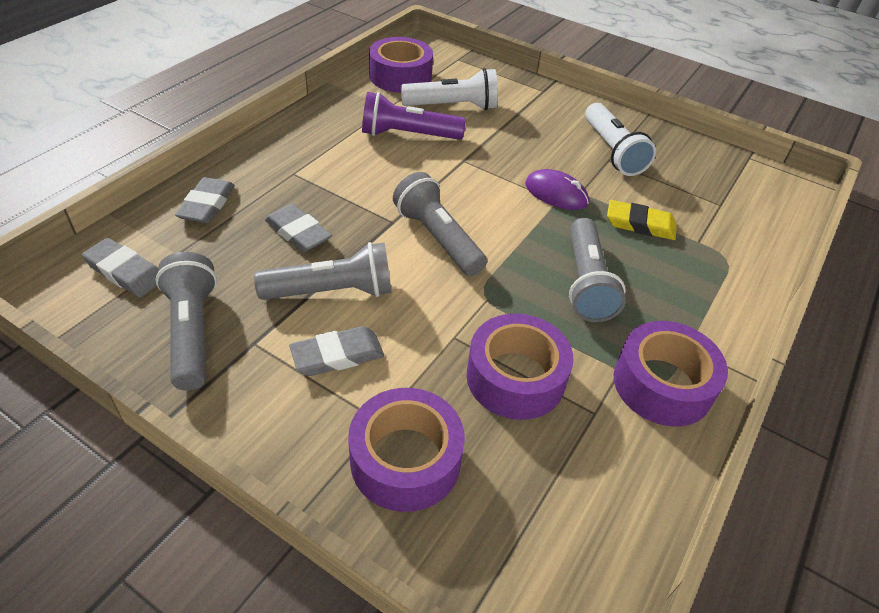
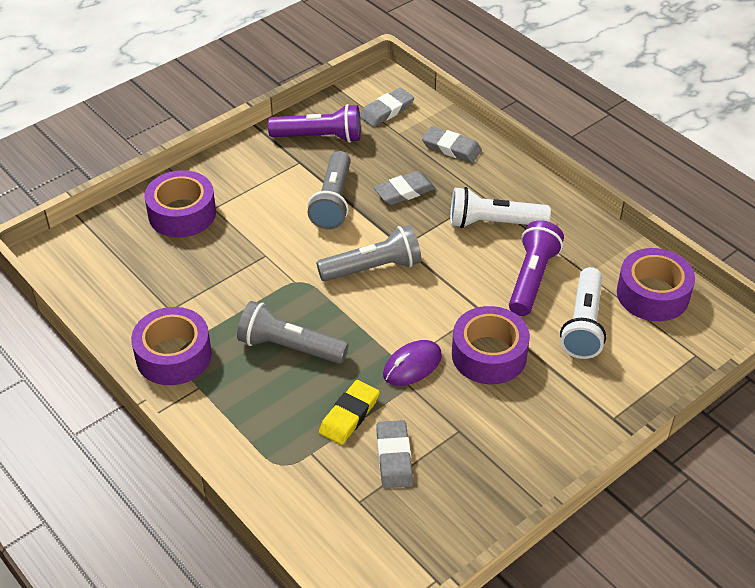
camera: 110 degrees right, 0 degrees up
(193, 332) = (319, 137): grey flashlight -> purple flashlight
(337, 355) = (273, 196): grey eraser -> grey eraser (394, 457)
(515, 377) = (216, 277): purple tape -> purple tape (489, 355)
(612, 151) = (474, 439): white flashlight -> white flashlight (493, 223)

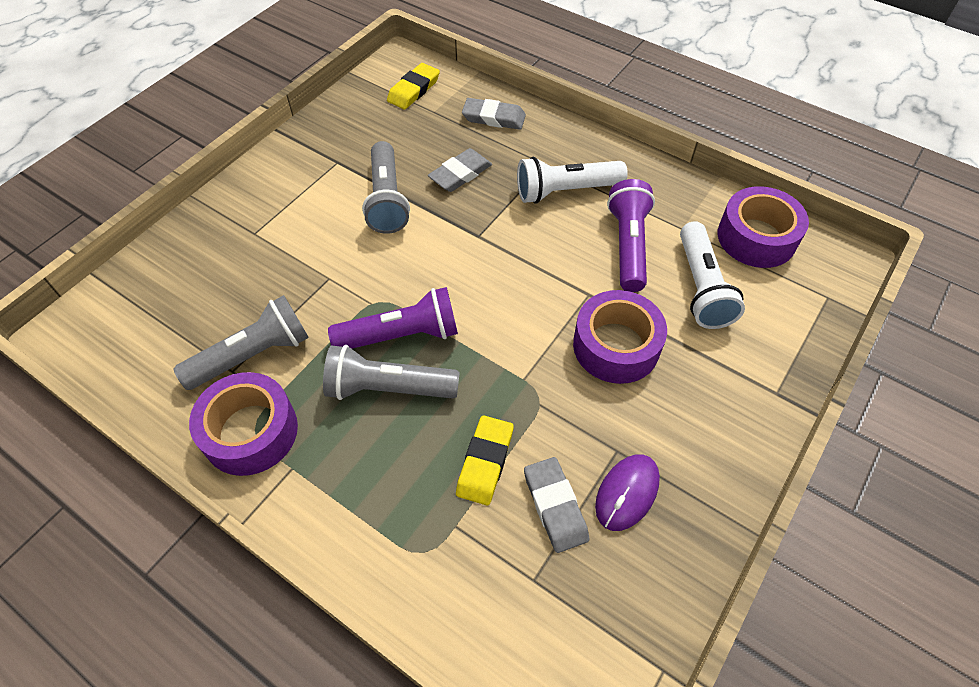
camera: 15 degrees left, 10 degrees up
(182, 214) = (218, 247): purple tape -> none
(319, 137) = (351, 131): purple flashlight -> purple flashlight (401, 335)
(373, 268) = (455, 269): grey flashlight -> grey flashlight (253, 355)
(386, 110) = (413, 90): grey eraser -> yellow eraser
(412, 365) = (536, 379): purple mouse -> purple mouse (627, 493)

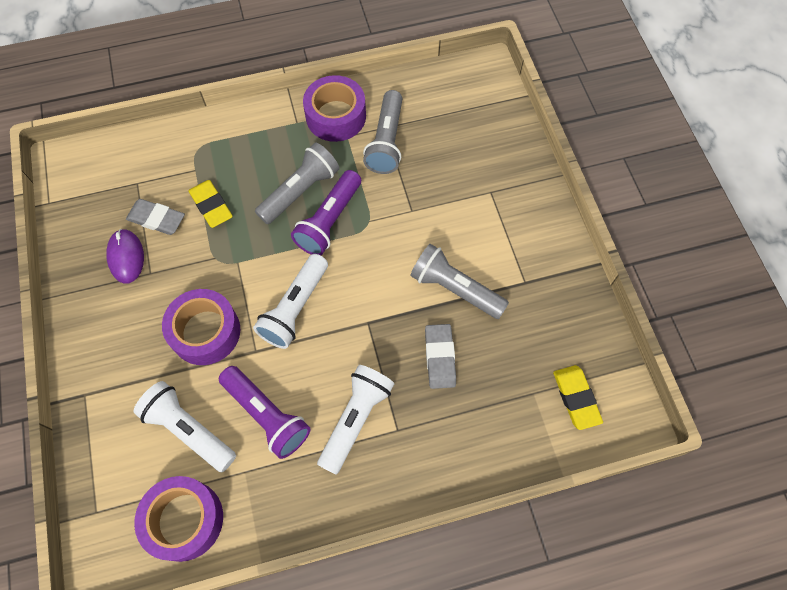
camera: 130 degrees right, 10 degrees up
(493, 118) = (486, 435): grey eraser -> none
(520, 295) = (295, 308): none -> white flashlight

